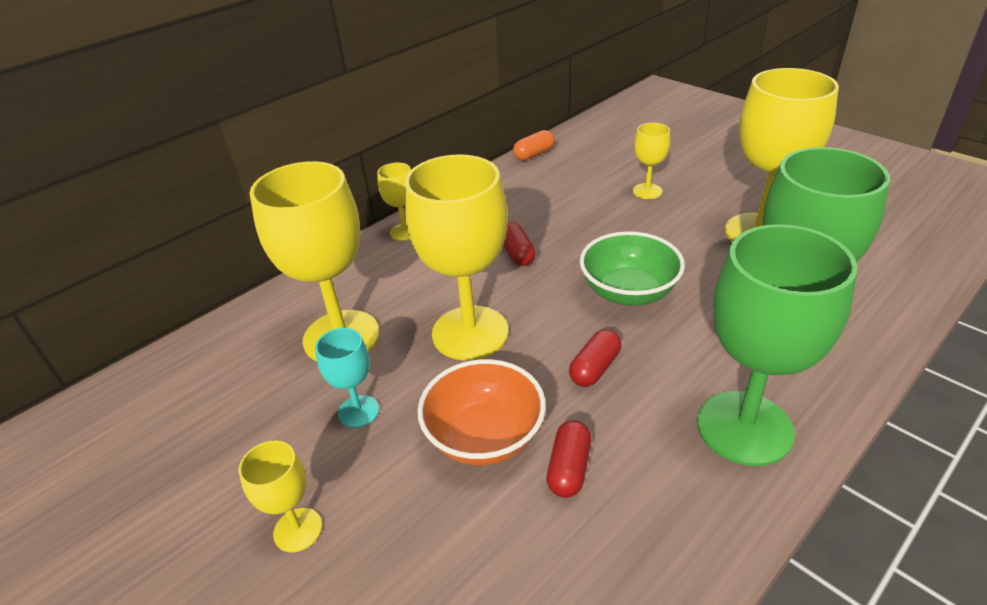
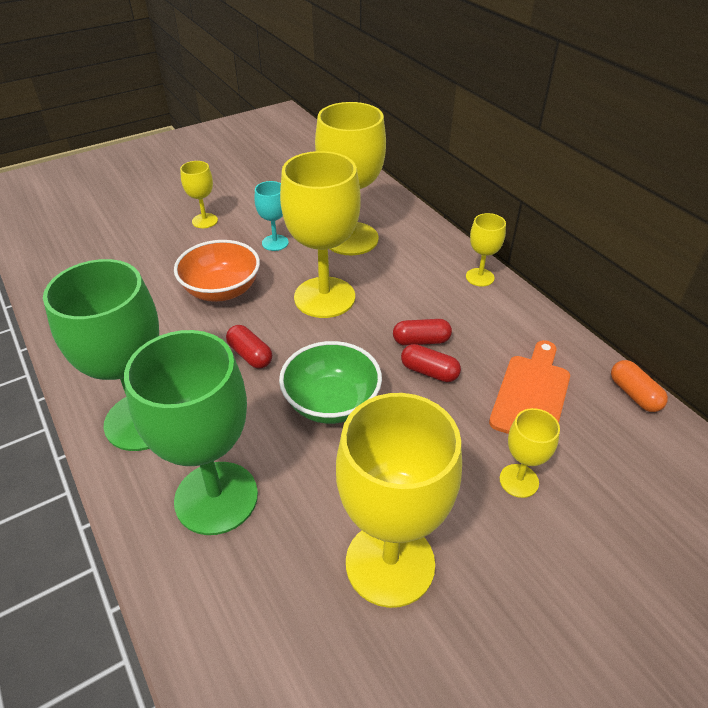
camera: 100 degrees right, 5 degrees up
(557, 193) = (531, 394): none -> orange cutting board
(569, 468) = (173, 321): red capsule -> red capsule (429, 372)

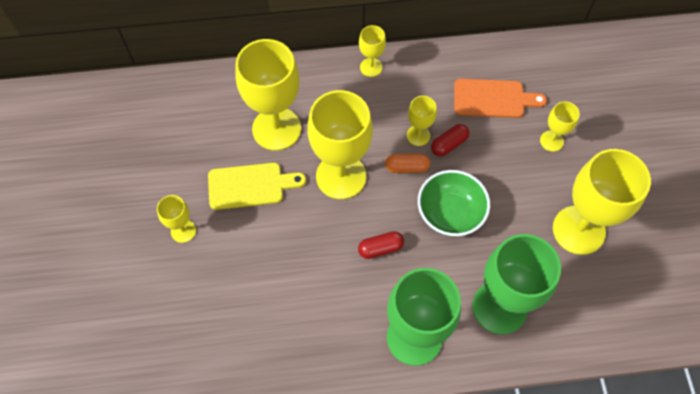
camera: 65 degrees left, 20 degrees up
(222, 290) = (294, 246): orange bowl -> none
(275, 243) = (250, 186): turquoise goblet -> yellow cutting board
(421, 341) = (418, 135): red capsule -> yellow goblet
(531, 394) = (493, 99): orange cutting board -> orange cutting board turned 135 degrees clockwise
(634, 394) = (516, 47): orange capsule -> orange capsule (407, 167)

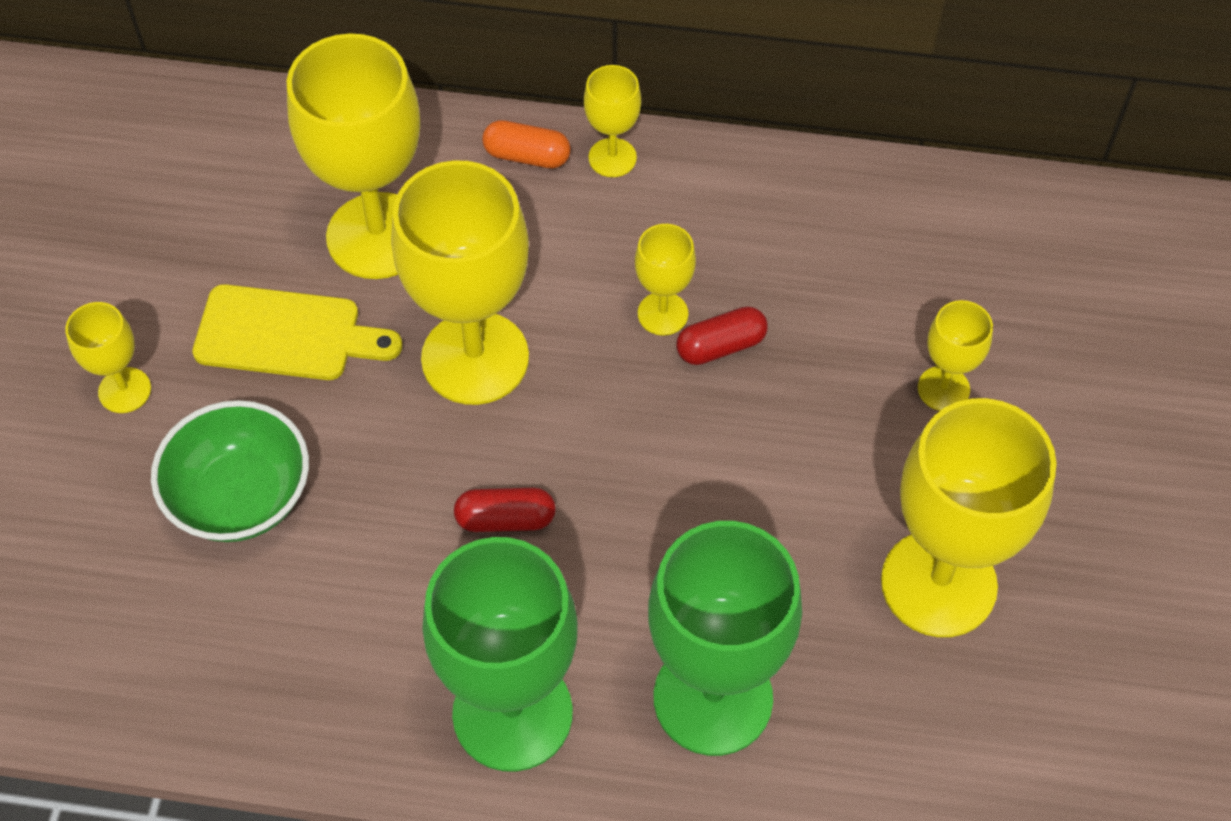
camera: 15 degrees right, 5 degrees down
(407, 167) = (616, 372): orange capsule -> orange capsule (527, 156)
(450, 213) = (675, 484): green bowl -> green bowl (241, 496)
(493, 99) = (847, 276): orange cutting board -> none

